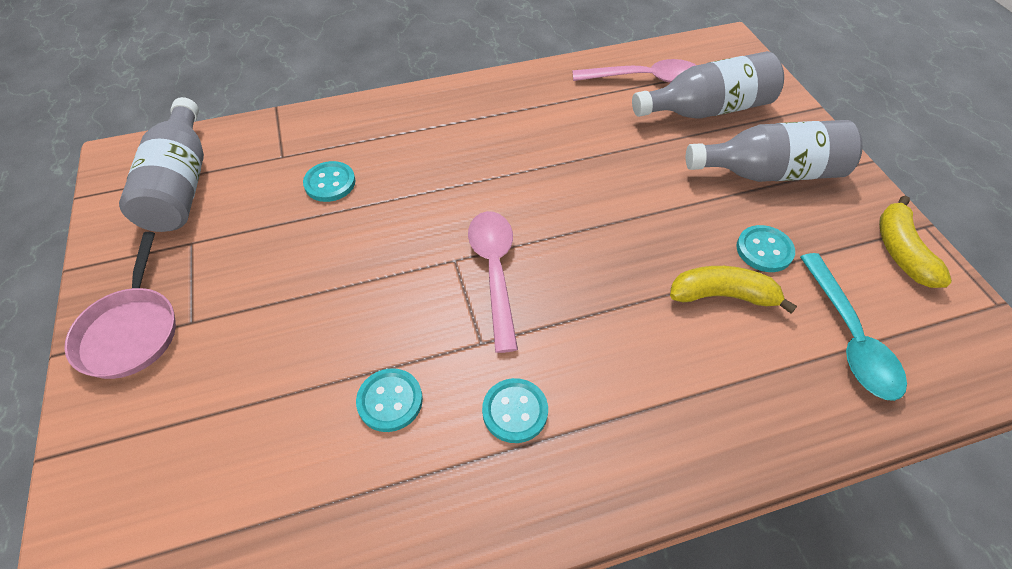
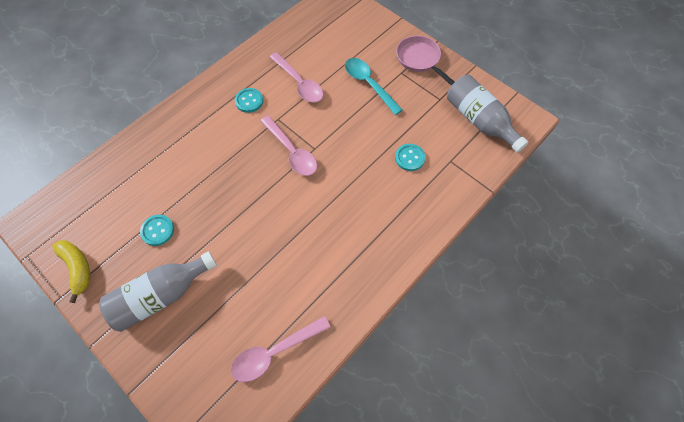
camera: 150 degrees right, 10 degrees up
(390, 401) = (299, 83): turquoise button -> pink spoon
(707, 109) = (217, 340): grey bottle -> none
(723, 295) = (175, 192): yellow banana -> none
(849, 337) = (109, 198): turquoise spoon -> turquoise spoon (369, 84)

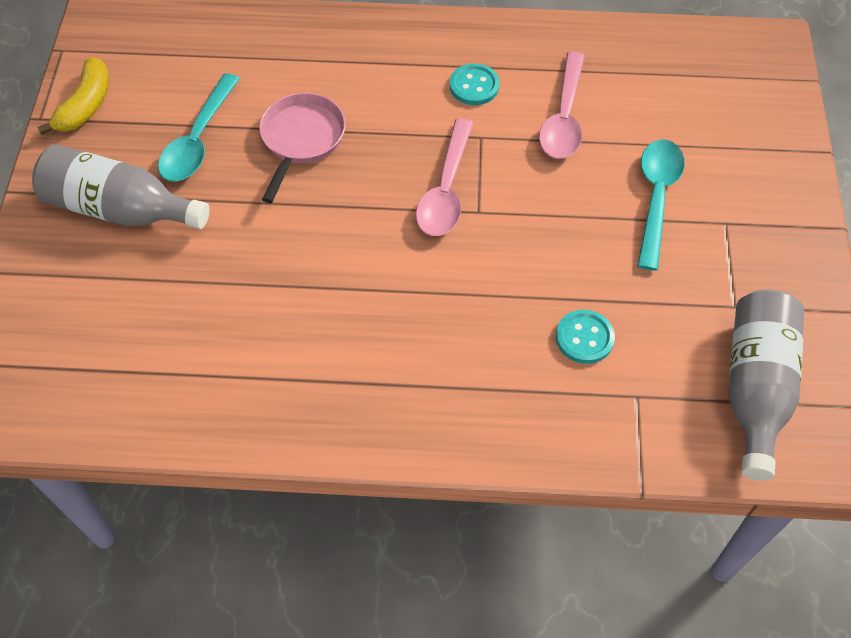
camera: 50 degrees right, 5 degrees down
(157, 230) = (198, 139): turquoise button -> turquoise spoon
(275, 352) = (145, 383): pink spoon -> none
(419, 59) = (778, 229): pink pan -> pink pan (301, 139)

